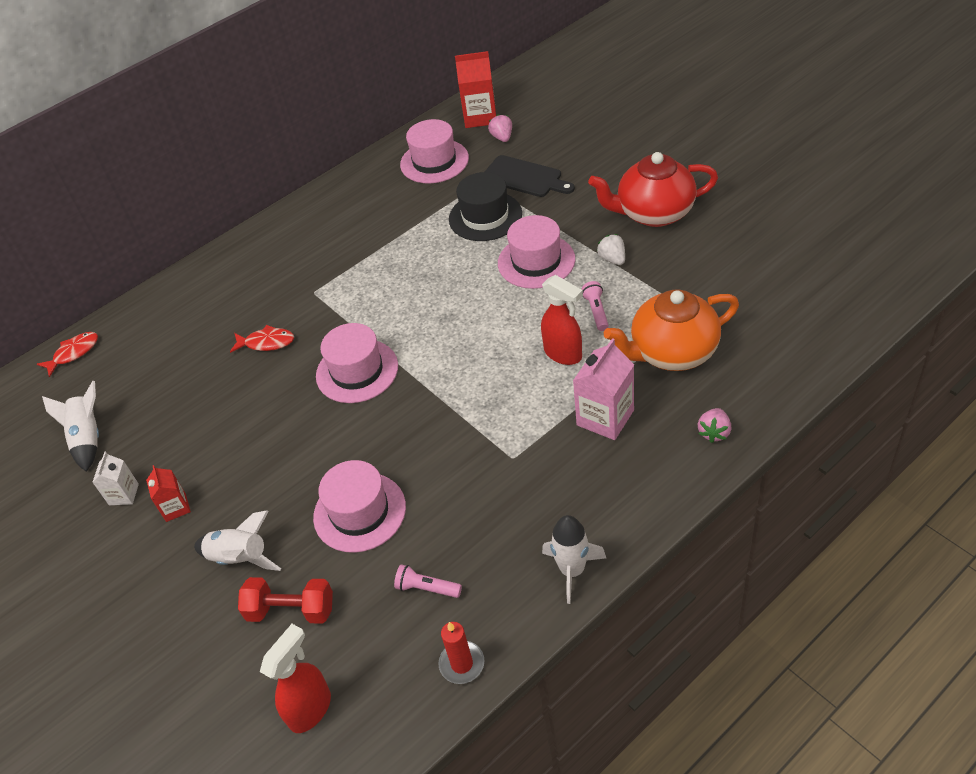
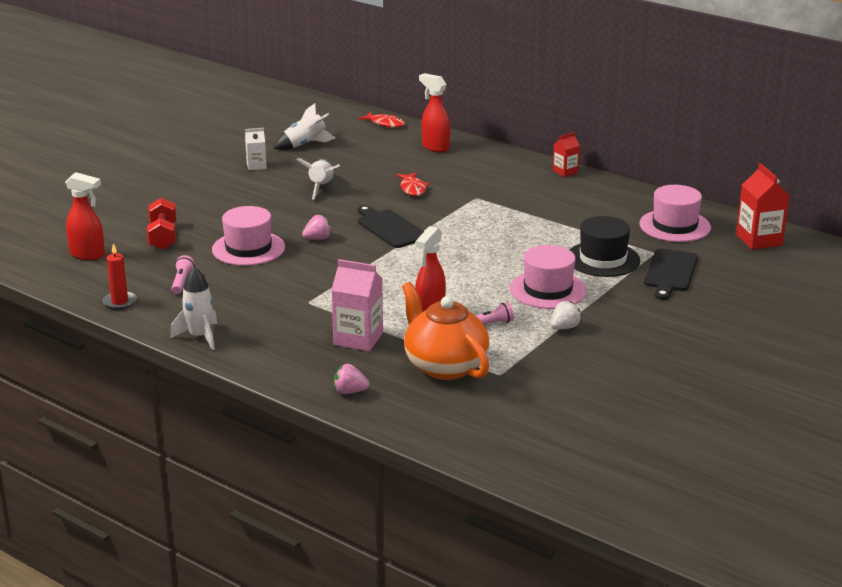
camera: 70 degrees right, 20 degrees down
(167, 314) = (435, 147): none -> red spray bottle
(176, 507) = (246, 184): red carton -> red carton (565, 172)
(240, 558) = (205, 213): white rocket -> white rocket (321, 187)
(357, 371) = (390, 228): pink hat -> black cutting board
(502, 137) = (730, 255): pink strawberry -> pink strawberry (318, 239)
(654, 213) = (643, 345): red teapot -> none

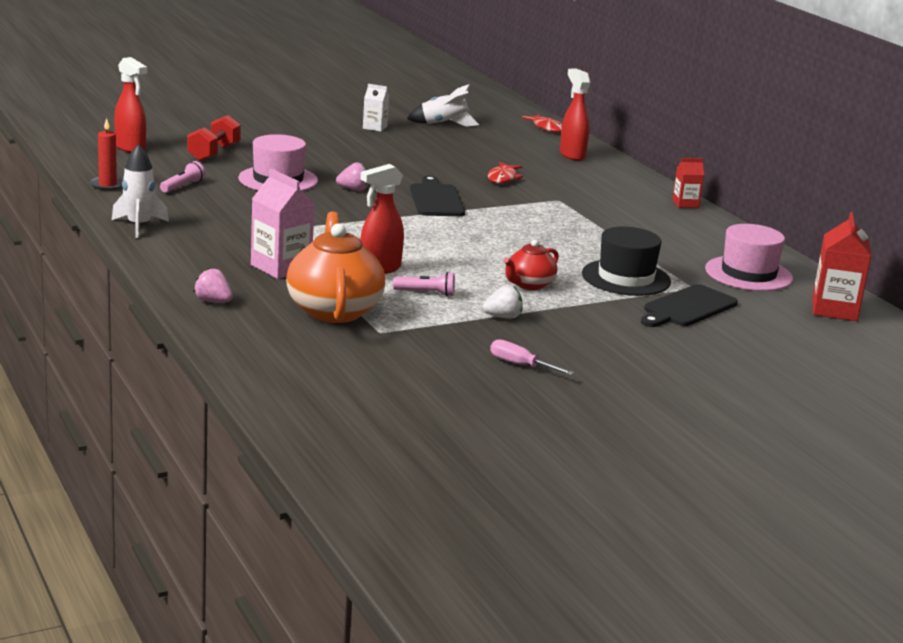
camera: 25 degrees right, 5 degrees down
(321, 187) = (413, 156): white rocket -> none
(548, 290) = (529, 285): pink hat -> red teapot
(624, 367) = (521, 365): none -> pink screwdriver

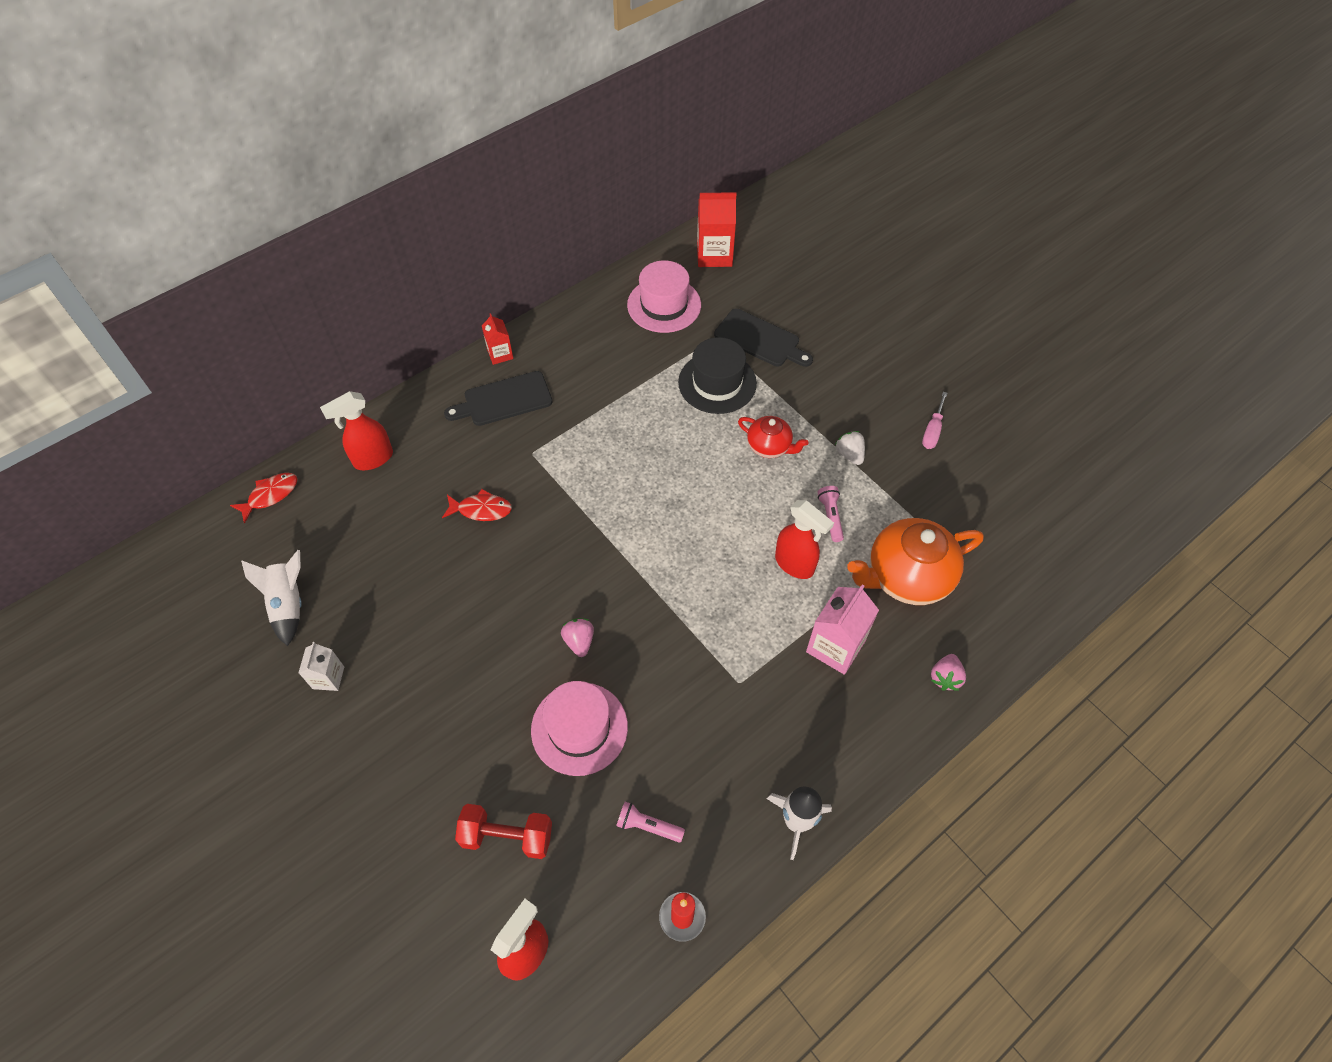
camera: 100 degrees left, 35 degrees up
(436, 199) = (578, 557): black cutting board -> black cutting board (504, 400)

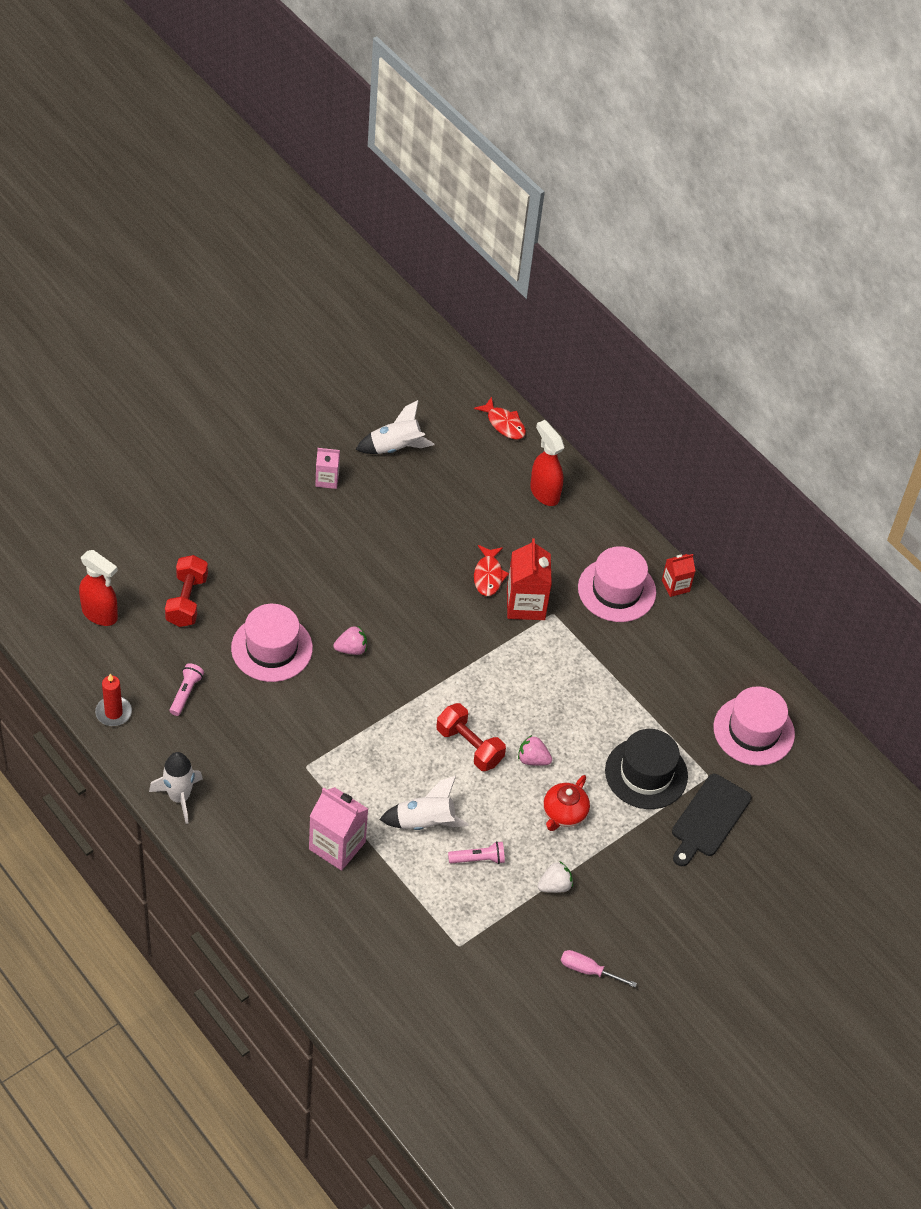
camera: 85 degrees right, 5 degrees down
(328, 677) = (327, 479): white carton -> pink carton
(504, 400) = (616, 590): black cutting board -> pink hat
(699, 525) = (469, 746): none -> red dumbbell
(714, 255) = (835, 784): red carton -> red carton (525, 604)
(795, 564) = (424, 822): red spray bottle -> white rocket
(906, 577) = (408, 916): orange teapot -> none
(945, 677) = (301, 932): pink strawberry -> pink strawberry (533, 759)

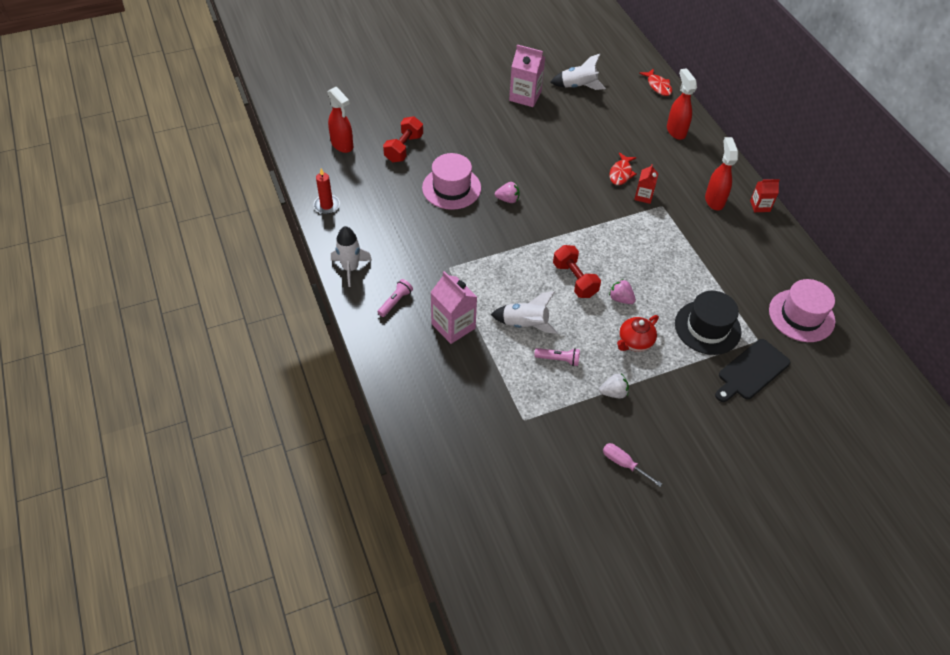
camera: 20 degrees right, 0 degrees up
(186, 693) = (381, 203): pink flashlight -> pink flashlight (395, 302)
(327, 479) = (525, 96): pink carton -> pink carton, size x1.71
(525, 604) = (643, 196): red carton -> red carton, size x0.58
(616, 590) = (714, 200): pink hat -> red spray bottle

